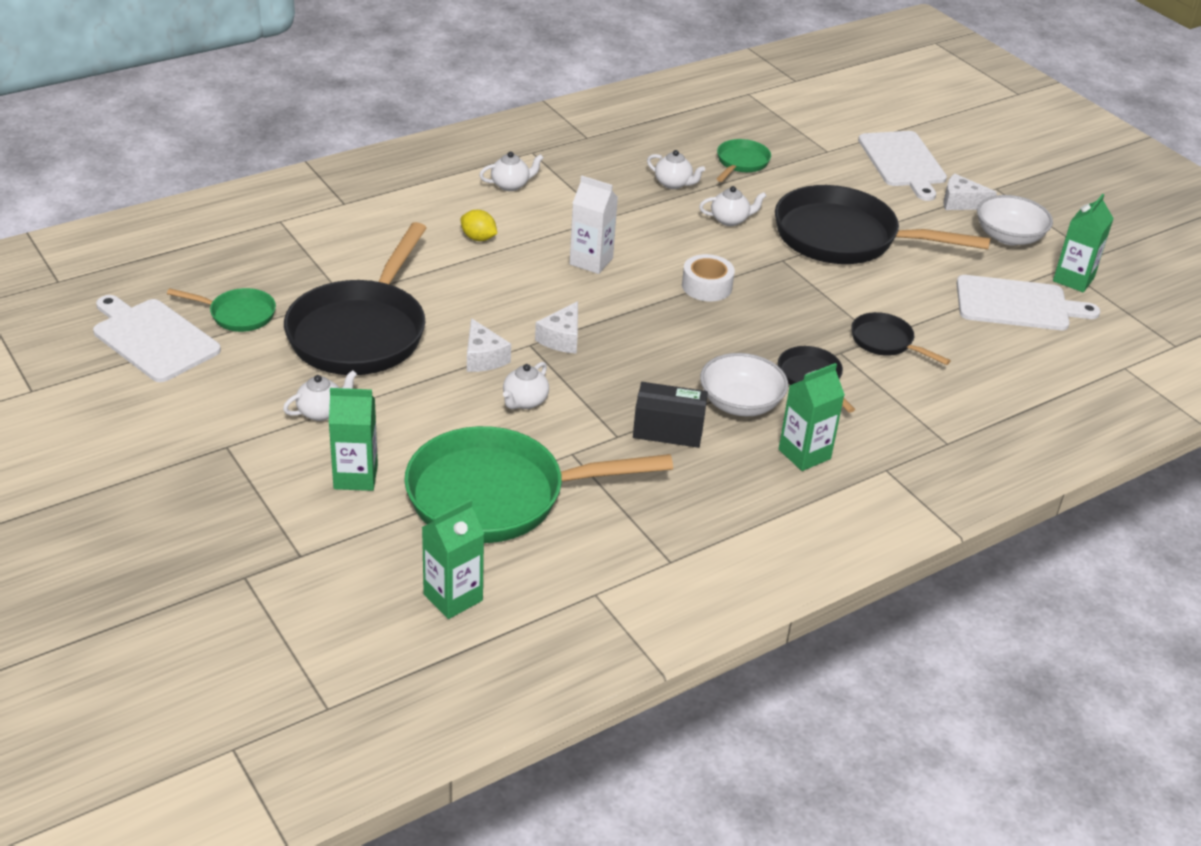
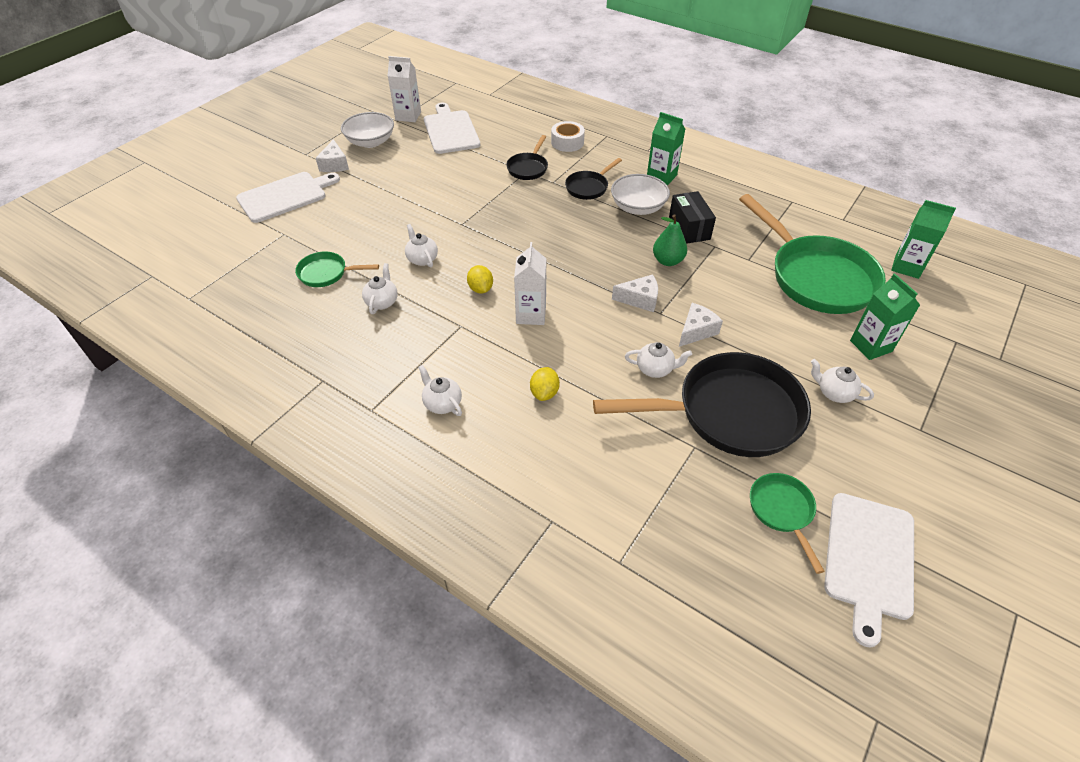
camera: 110 degrees left, 10 degrees up
(524, 401) = (722, 295): white teapot -> white teapot (655, 369)
(614, 385) = (667, 261): none -> green pear
(654, 242) = (480, 289): none -> yellow lemon
(706, 286) = (521, 249): white tape -> white tape (567, 142)
(845, 238) = (414, 203): black pan -> none
(1073, 279) = (408, 116): green carton -> white carton

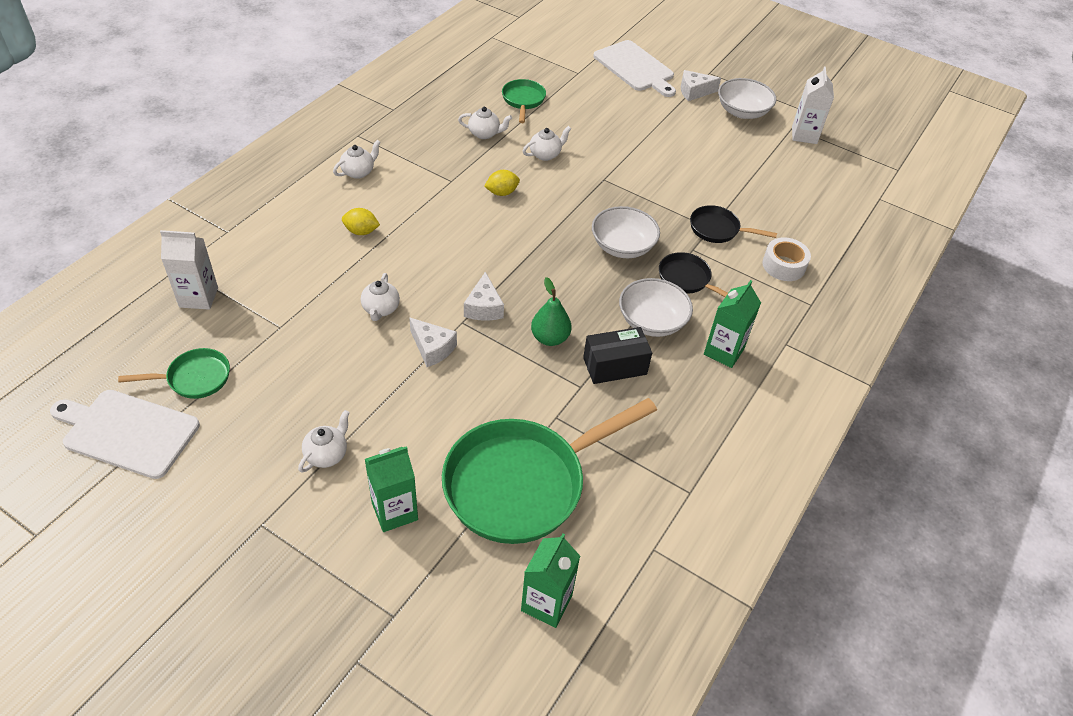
camera: 85 degrees right, 0 degrees up
(451, 130) = (782, 168): white cutting board -> none
(531, 314) = (464, 225): white carton -> white carton (198, 297)
(552, 217) = (622, 246): none -> white bowl
(729, 413) = (315, 358): black pan -> none

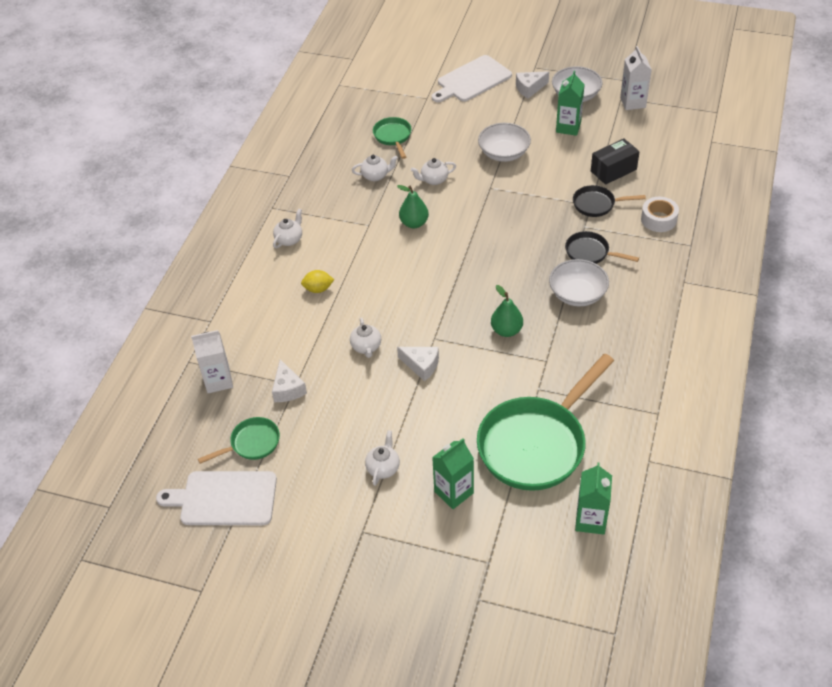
camera: 10 degrees left, 0 degrees up
(484, 307) = (445, 322): white cheese -> white cheese (288, 389)
(502, 192) = (414, 223): yellow lemon -> green pear
(545, 154) = (433, 180): white teapot -> white teapot turned 150 degrees counterclockwise
(615, 366) = (564, 337): black box -> black box (613, 170)
(622, 246) = (529, 240): white bowl -> white bowl (504, 153)
(635, 68) = (472, 80): white cutting board -> white cutting board turned 105 degrees clockwise
(723, 351) = (640, 301): green carton -> green carton (568, 127)

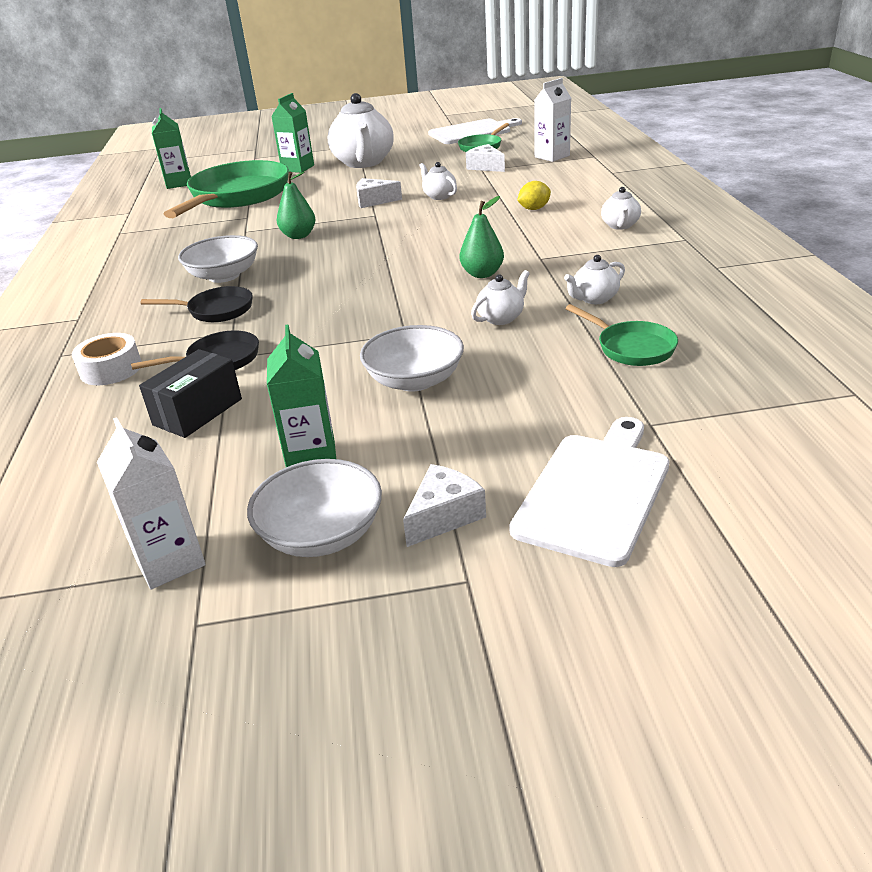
camera: 155 degrees right, 15 degrees down
(383, 468) = (364, 163): white teapot -> white teapot, size x2.17

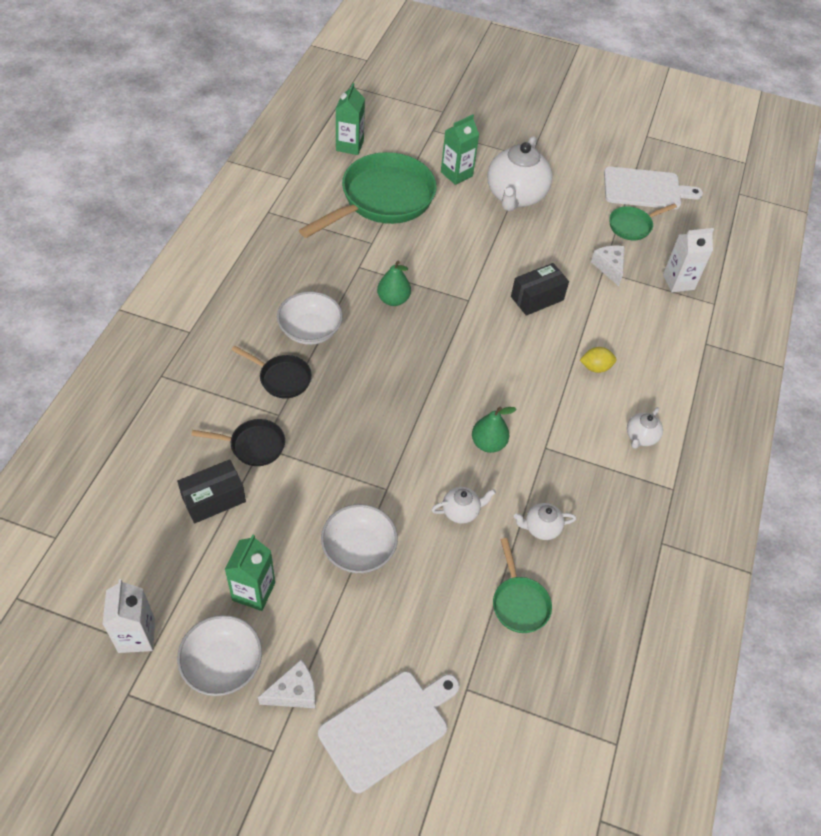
camera: 20 degrees right, 20 degrees up
(111, 369) = (184, 414): white tape -> none
(374, 201) = (481, 275): white cheese -> none
(439, 196) = (537, 298): white teapot -> black box

